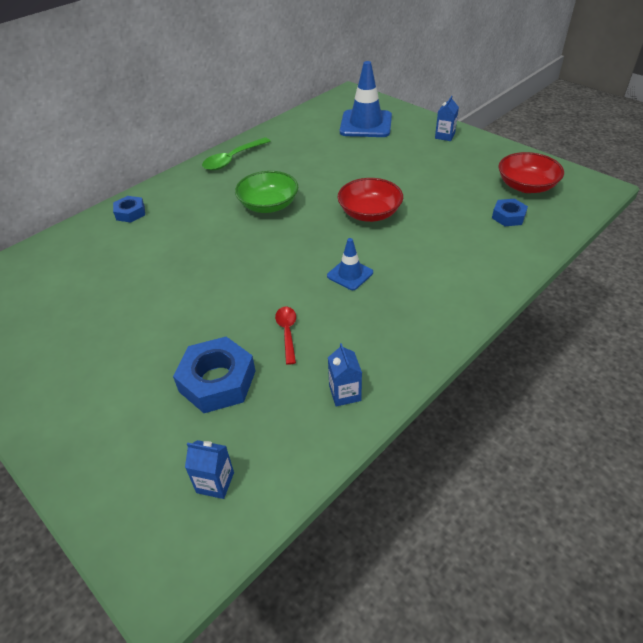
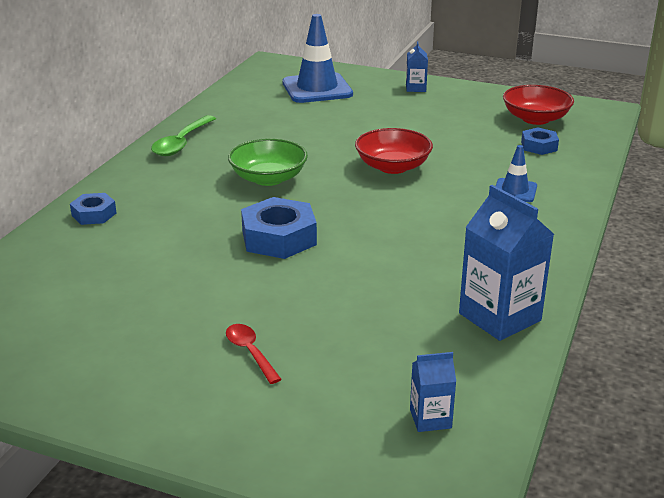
camera: 25 degrees left, 15 degrees down
(217, 381) = (354, 339): blue nut -> blue nut (279, 238)
(287, 332) = (394, 283): red spoon -> red spoon (250, 352)
(345, 393) = (499, 317): blue carton -> blue carton, size x1.95
(350, 274) = (418, 221): blue traffic cone -> blue traffic cone (515, 191)

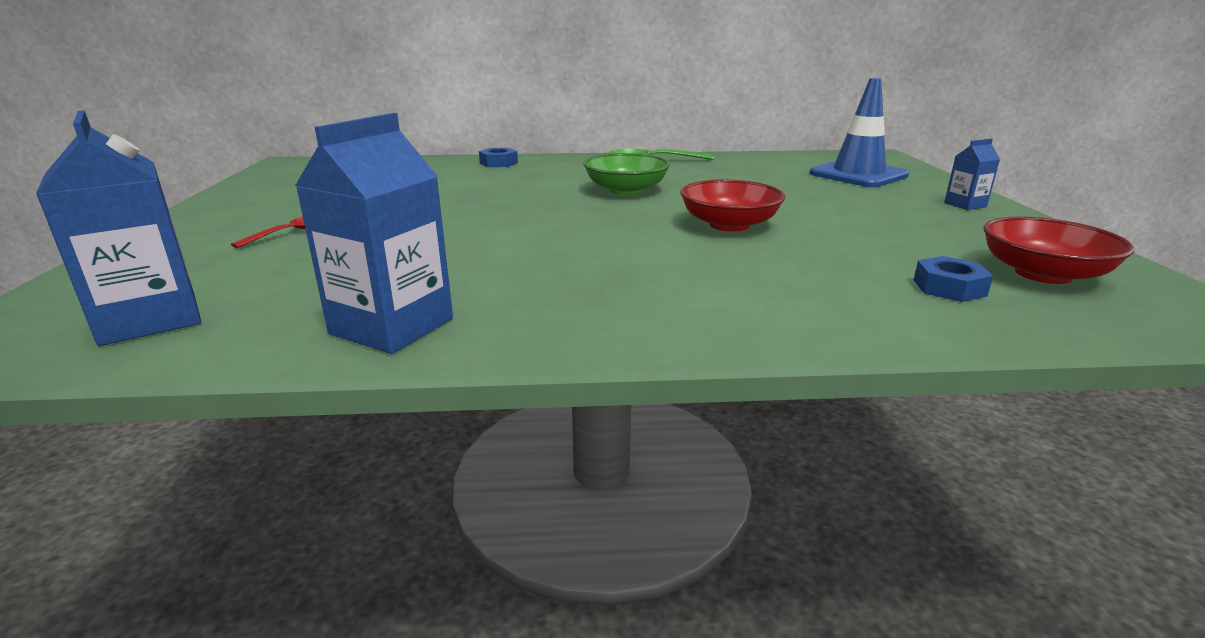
camera: 65 degrees right, 5 degrees down
(279, 238) = (509, 210): blue nut -> none
(430, 418) = (150, 319): blue carton -> blue carton, size x1.95
(515, 191) = (769, 291): blue traffic cone -> none

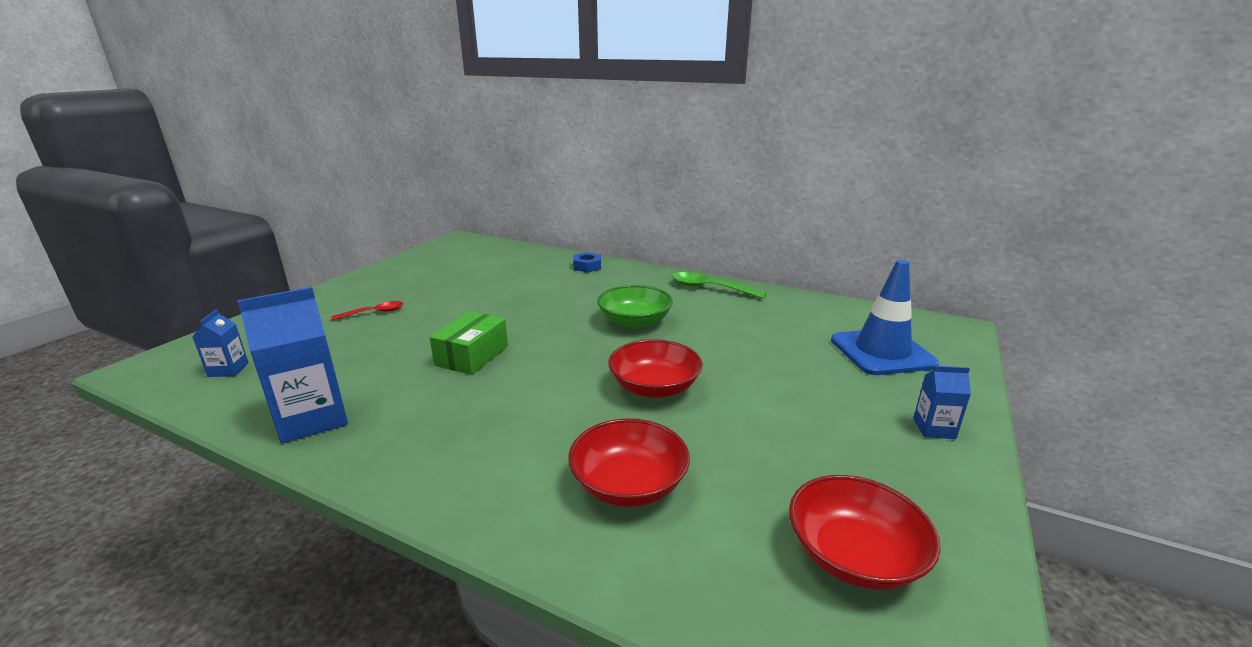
camera: 30 degrees right, 0 degrees up
(150, 319) = (228, 369): blue carton -> blue carton, size x0.51
(499, 240) = (472, 356): none -> green box
(827, 282) = (628, 484): none -> red bowl
(949, 288) = (724, 533): blue nut -> none

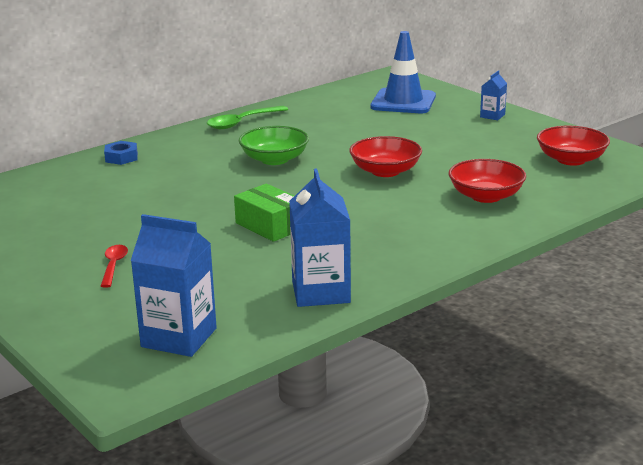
camera: 65 degrees left, 0 degrees up
(228, 369) = (179, 337): blue carton -> blue carton, size x1.95

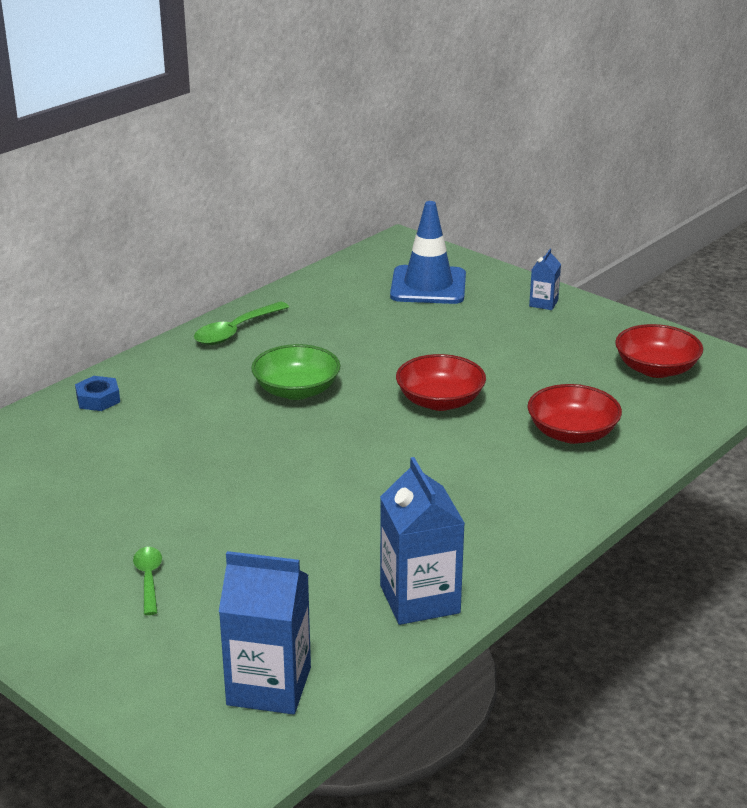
camera: 10 degrees left, 5 degrees up
(113, 266) = (148, 579): red spoon -> green spoon
(270, 226) = (325, 499): green box -> none

